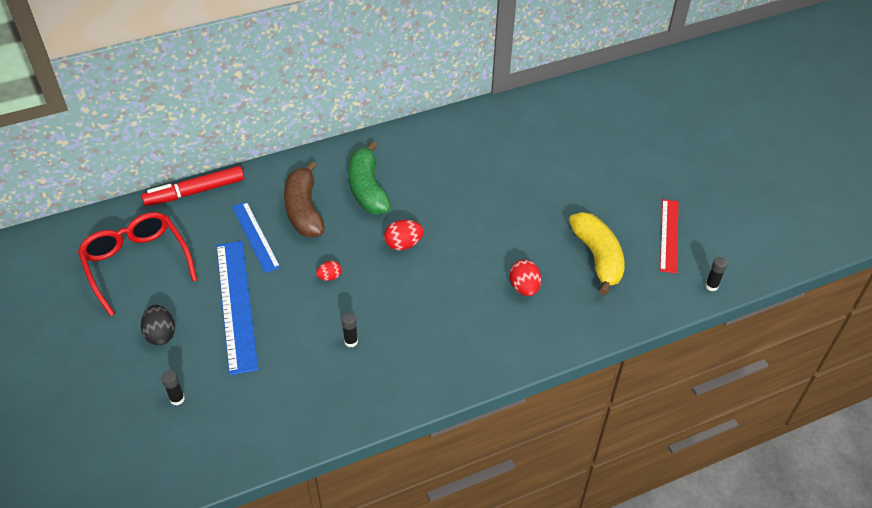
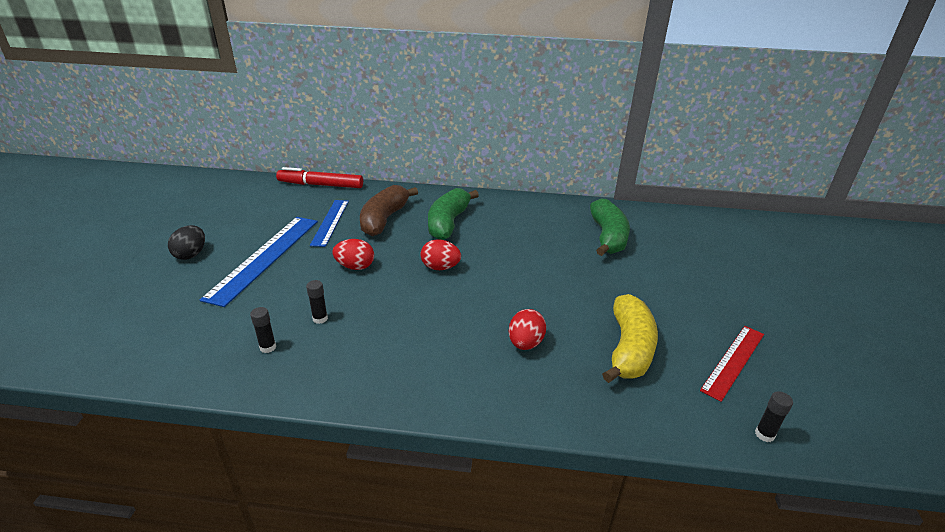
camera: 30 degrees right, 15 degrees down
(137, 264) = (232, 209): red glasses -> none
(177, 399) = (144, 300): black glue stick -> black glue stick (268, 347)
(329, 277) = (355, 267): red egg -> red egg, size x1.58
(516, 147) = (607, 237): none -> green banana

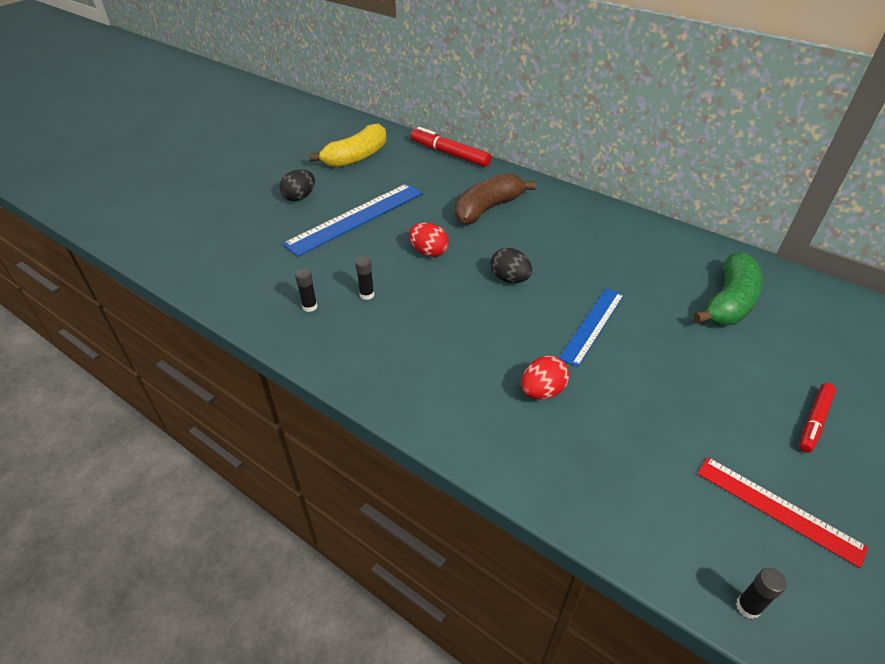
camera: 30 degrees right, 10 degrees up
(330, 222) = (434, 197): blue ruler -> blue ruler (592, 325)
(440, 267) = (509, 279): red egg -> black egg
(448, 223) = (550, 231): green banana -> none
(629, 349) = (654, 442): yellow banana -> yellow banana (356, 157)
(711, 296) = (814, 421): none -> red marker
(733, 361) = (778, 509): red ruler -> red ruler turned 60 degrees clockwise

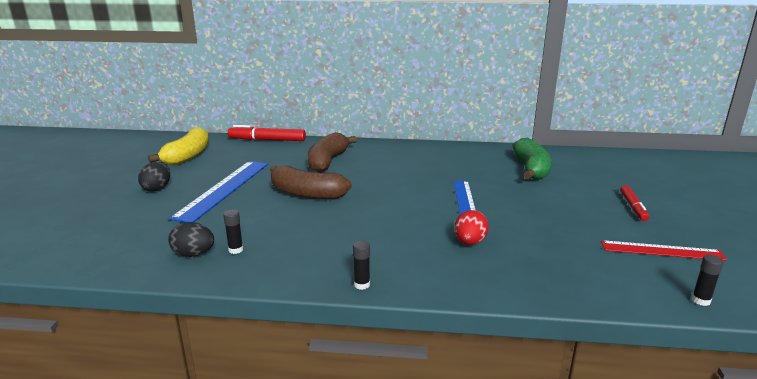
camera: 30 degrees left, 20 degrees down
(367, 295) = (280, 229): black glue stick -> black glue stick (362, 285)
(428, 252) = (306, 194): red egg -> brown banana
(509, 279) = (384, 193): black egg -> black egg (194, 254)

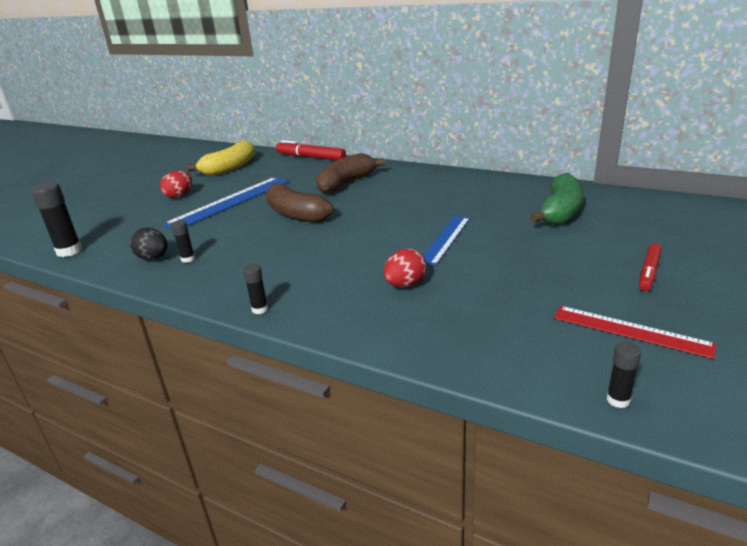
camera: 25 degrees right, 5 degrees up
(76, 261) = (69, 251): none -> black glue stick
(157, 188) = (179, 196): black egg -> red egg

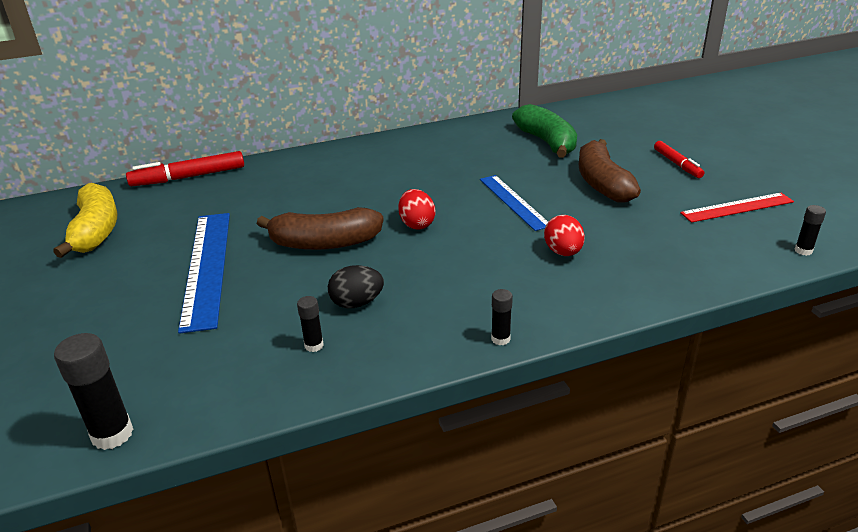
camera: 50 degrees left, 5 degrees up
(153, 258) = (266, 369): black egg -> black egg (357, 303)
(179, 196) = (107, 294): red egg -> red egg (417, 224)
(346, 184) = (305, 190): brown banana -> brown banana (602, 183)

